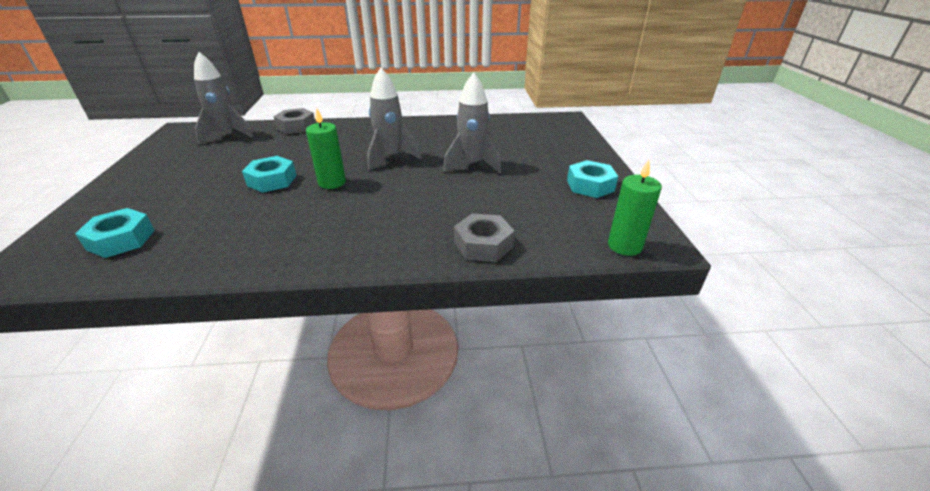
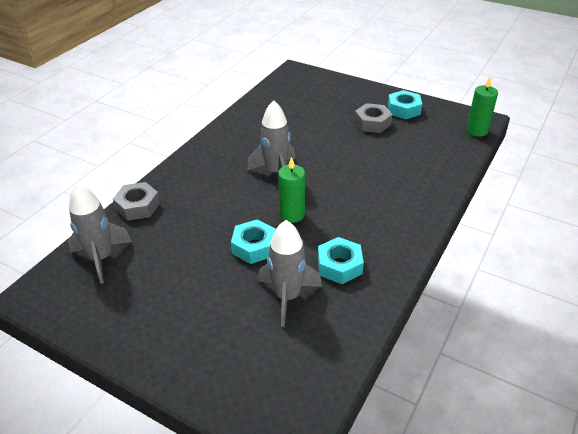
camera: 55 degrees left, 5 degrees up
(121, 240) = (288, 355): turquoise nut -> turquoise nut (339, 265)
(472, 165) = (329, 140): grey rocket -> grey rocket (287, 296)
(483, 245) = (439, 176): grey nut -> grey nut (372, 123)

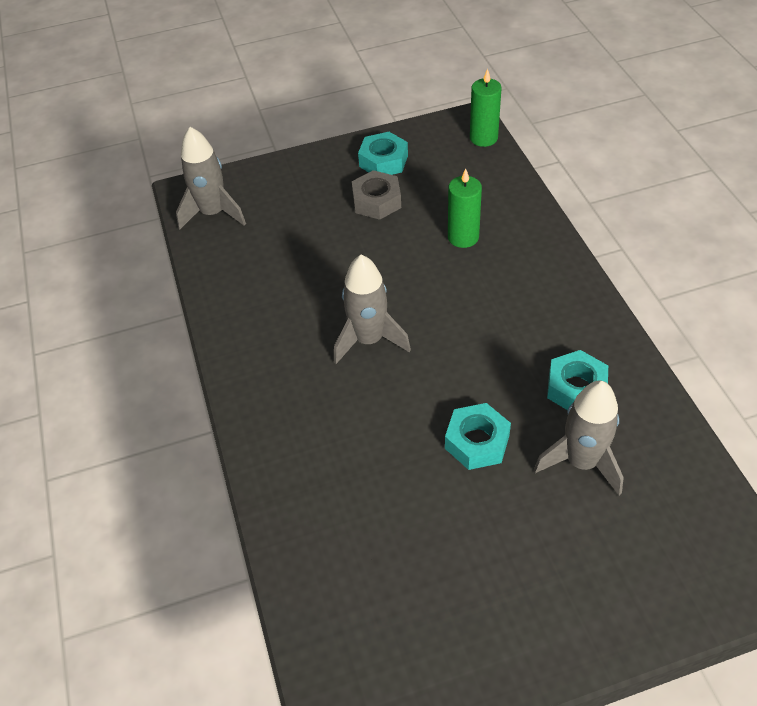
camera: 45 degrees left, 10 degrees up
(101, 258) = (347, 609): grey rocket -> grey rocket (213, 213)
(138, 206) = (285, 514): grey nut -> none
(292, 214) = (457, 374): green candle -> green candle (463, 237)

